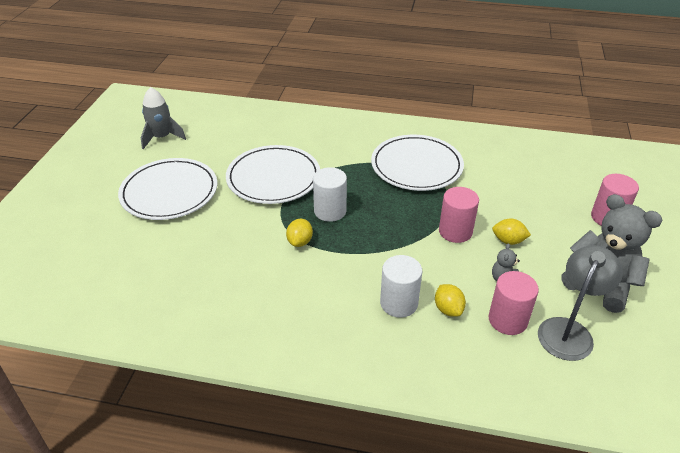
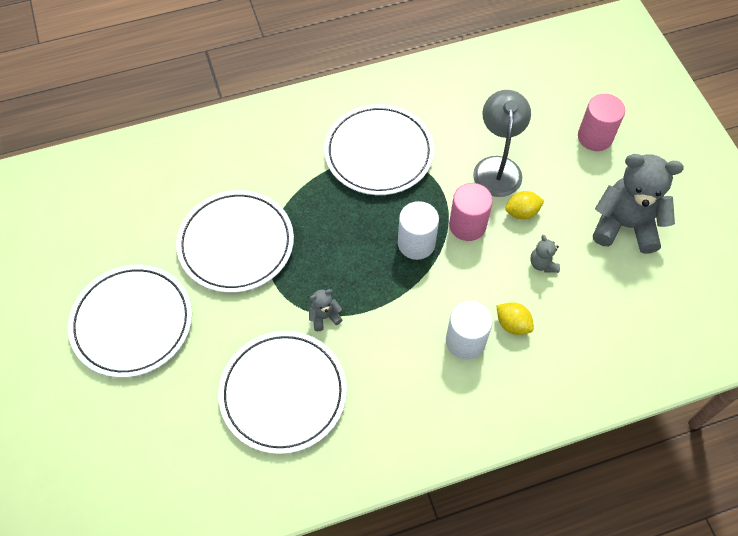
camera: 30 degrees left, 20 degrees up
(162, 137) = (56, 245): grey rocket -> none
(231, 274) = (283, 393): none -> white plate
(300, 242) = (324, 316): yellow lemon -> grey teddy bear
(330, 211) = (328, 260): white cylinder -> white cylinder (416, 243)
(507, 320) = (569, 308): pink cylinder -> none
(569, 330) = (623, 292): grey lamp -> grey lamp (497, 167)

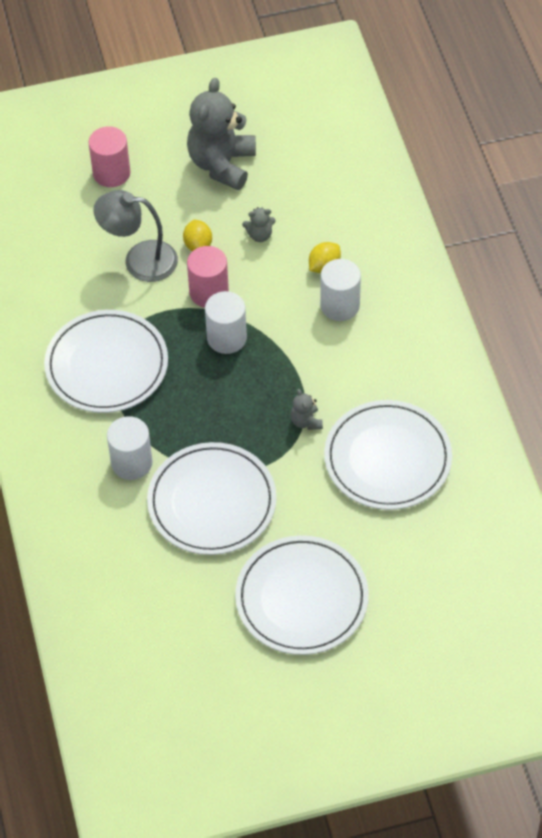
camera: 85 degrees left, 5 degrees down
(277, 179) = (131, 462): none -> white cylinder

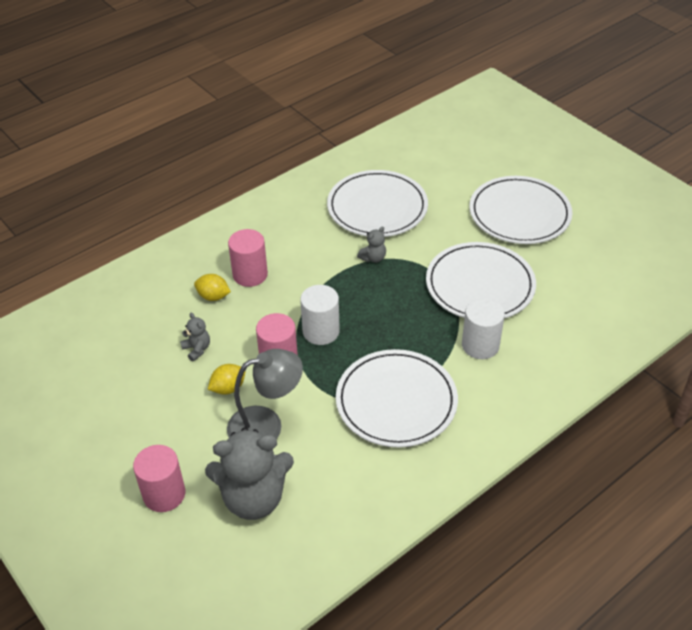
camera: 115 degrees left, 10 degrees down
(139, 260) = (266, 425): grey lamp -> grey lamp turned 90 degrees counterclockwise
(222, 164) = (120, 407): grey teddy bear -> grey teddy bear (253, 498)
(340, 305) = (250, 274): white cylinder -> pink cylinder

